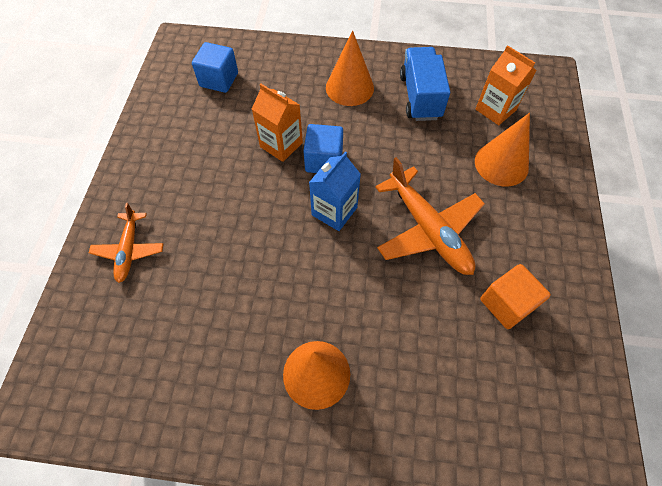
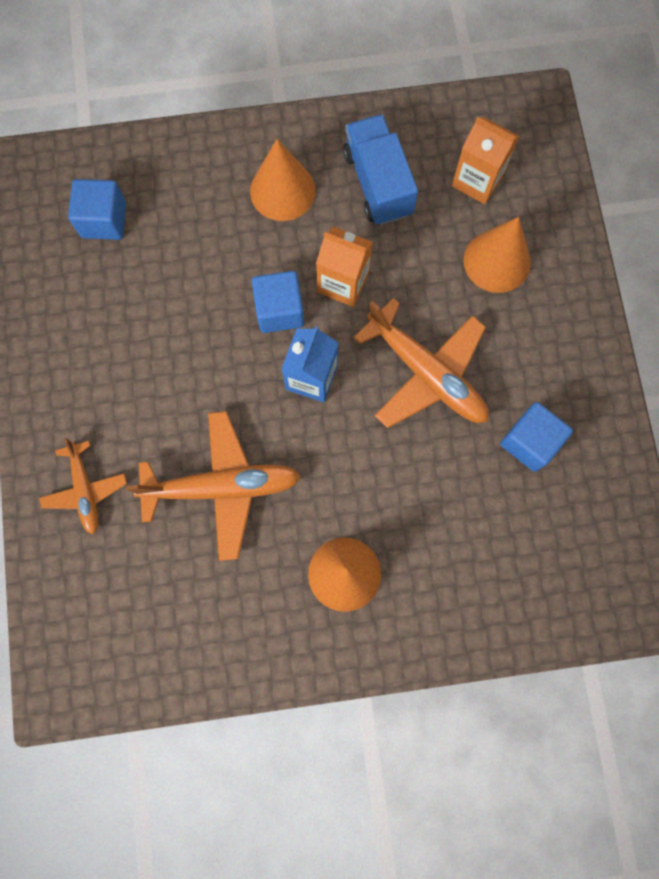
camera: 15 degrees left, 15 degrees up
(236, 274) = (221, 487): none -> orange plane
(281, 145) = (219, 301): orange carton -> orange carton (343, 282)
(506, 304) = (529, 442): orange cube -> blue cube

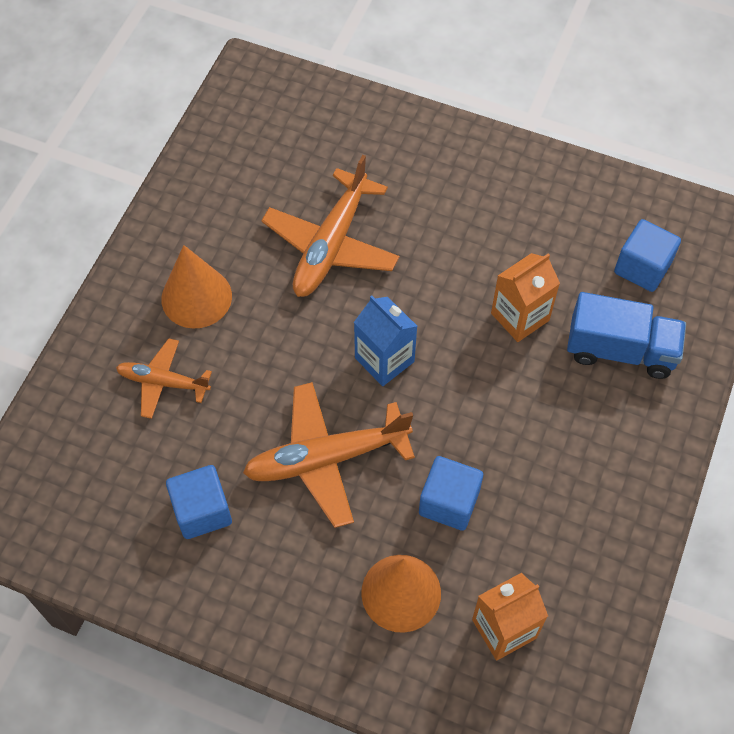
camera: 120 degrees right, 15 degrees down
(85, 490) = (393, 151): orange plane -> orange plane (163, 382)
(279, 310) = (466, 366): blue cube -> blue cube (449, 502)
(282, 191) = (594, 432): orange cone -> none
(343, 282) = (462, 435): orange carton -> orange carton (520, 317)
(378, 183) = (554, 525): blue truck -> blue truck (620, 350)

